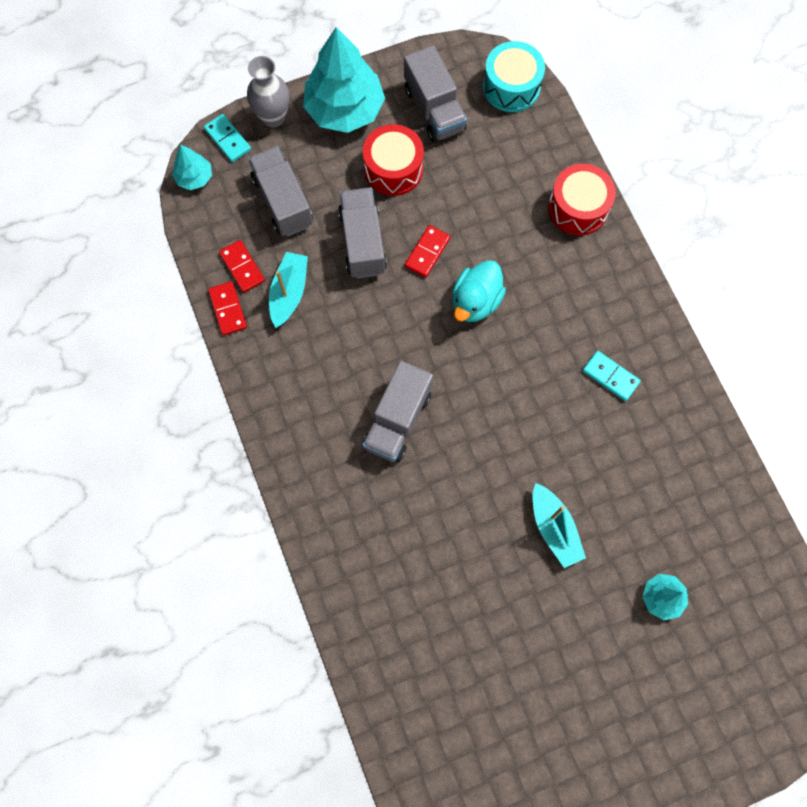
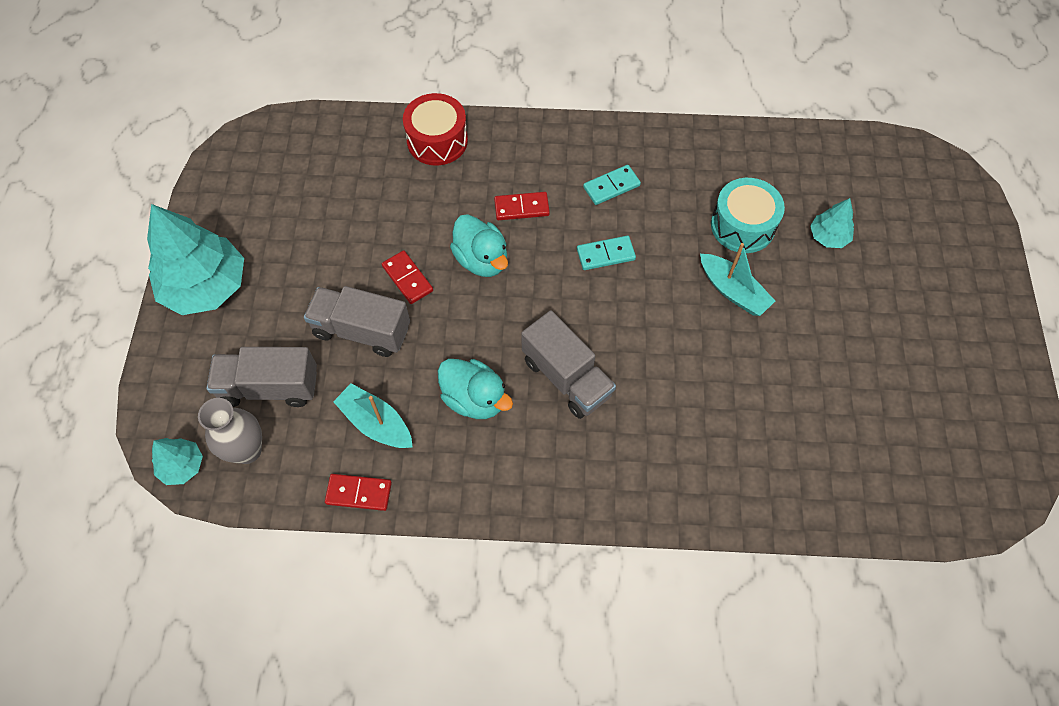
camera: 65 degrees left, 10 degrees down
(228, 139) = (160, 413): turquoise domino -> turquoise domino (605, 254)
(242, 267) = (319, 458): red domino -> red domino (521, 207)
(273, 117) = (167, 357): grey vase -> grey vase (247, 450)
(344, 356) = (474, 399): none -> turquoise duck
(393, 169) = (301, 270): red drum -> none
(434, 109) = (261, 209): grey truck -> none
(511, 87) = (282, 138): turquoise drum -> turquoise drum (742, 226)
(554, 528) = (733, 291): turquoise boat -> turquoise boat turned 45 degrees clockwise

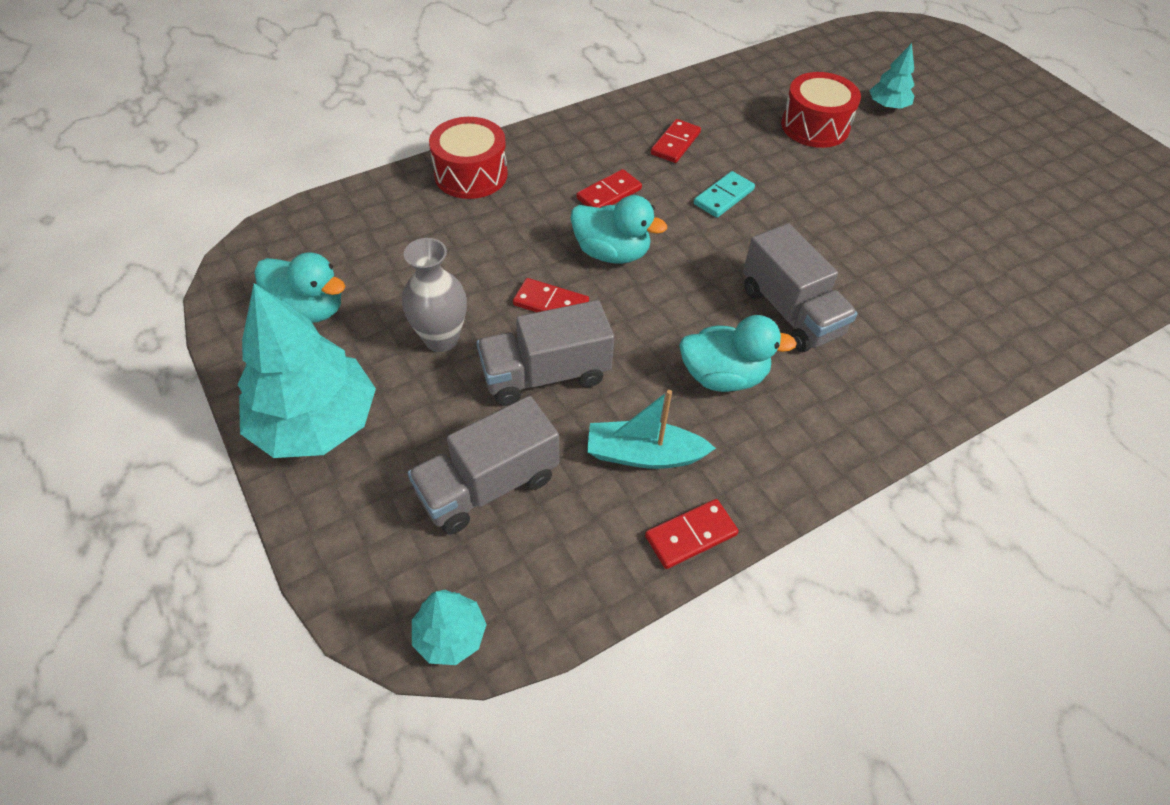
camera: 35 degrees left, 10 degrees down
(247, 450) = (520, 568): grey vase -> grey vase (441, 339)
(256, 200) = (309, 309): none -> turquoise duck
(566, 377) = (790, 312): grey truck -> grey truck turned 45 degrees clockwise
(611, 186) = (675, 143): turquoise domino -> red domino
(733, 291) = (858, 176): turquoise boat -> none
(742, 226) = (815, 126): turquoise drum -> red drum

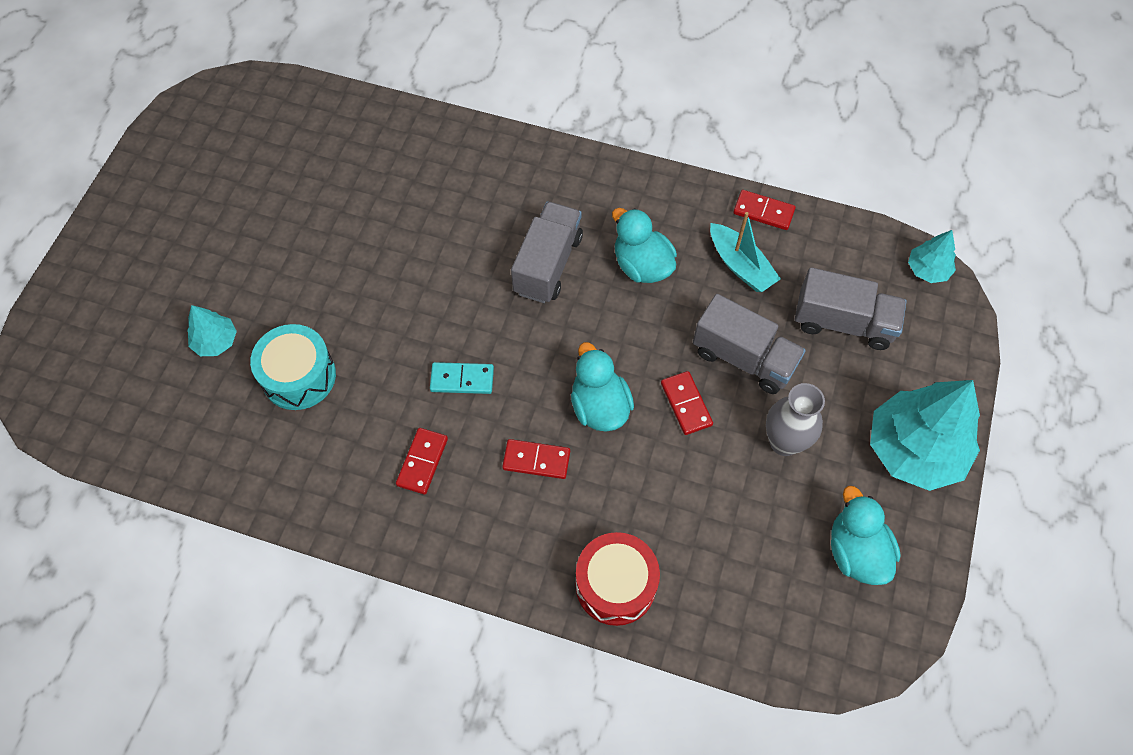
camera: 130 degrees left, 10 degrees up
(675, 143) = (422, 462): red domino -> red domino turned 60 degrees counterclockwise
(815, 126) = (299, 376): red drum -> turquoise drum

